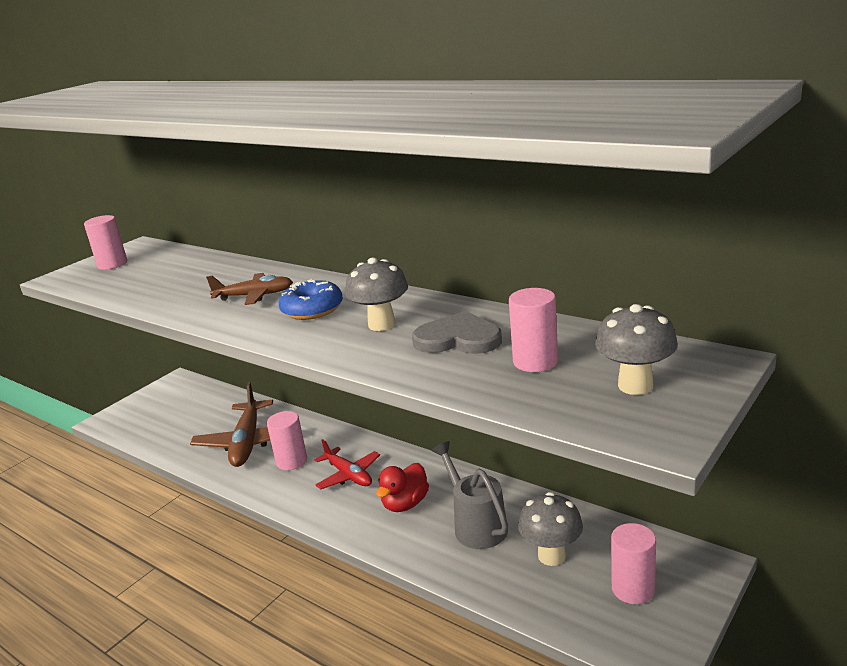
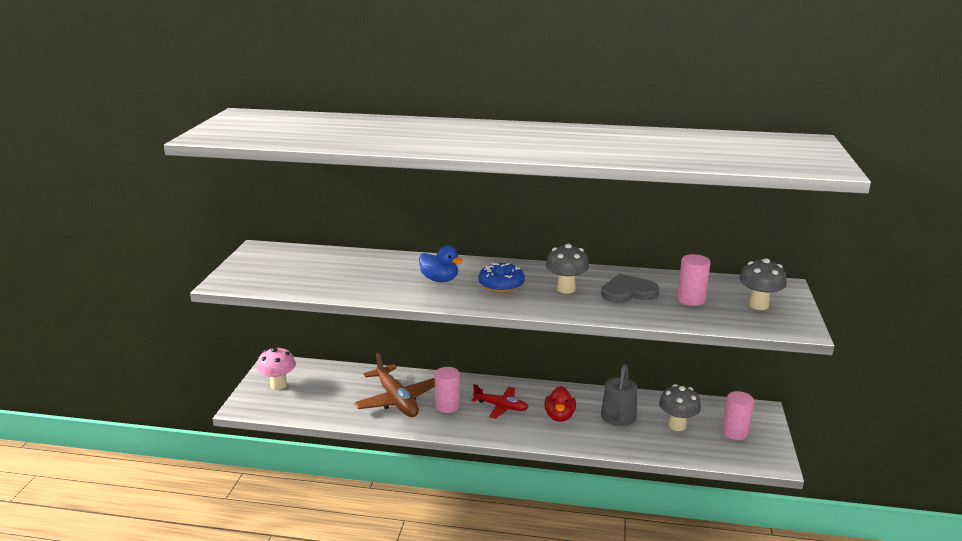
camera: 30 degrees left, 0 degrees up
(112, 264) = (261, 266): pink cylinder -> none
(158, 403) = (278, 385): none -> pink mushroom
(255, 296) = (439, 279): brown plane -> blue duck
(476, 525) = (617, 419): grey watering can -> grey watering can turned 105 degrees counterclockwise

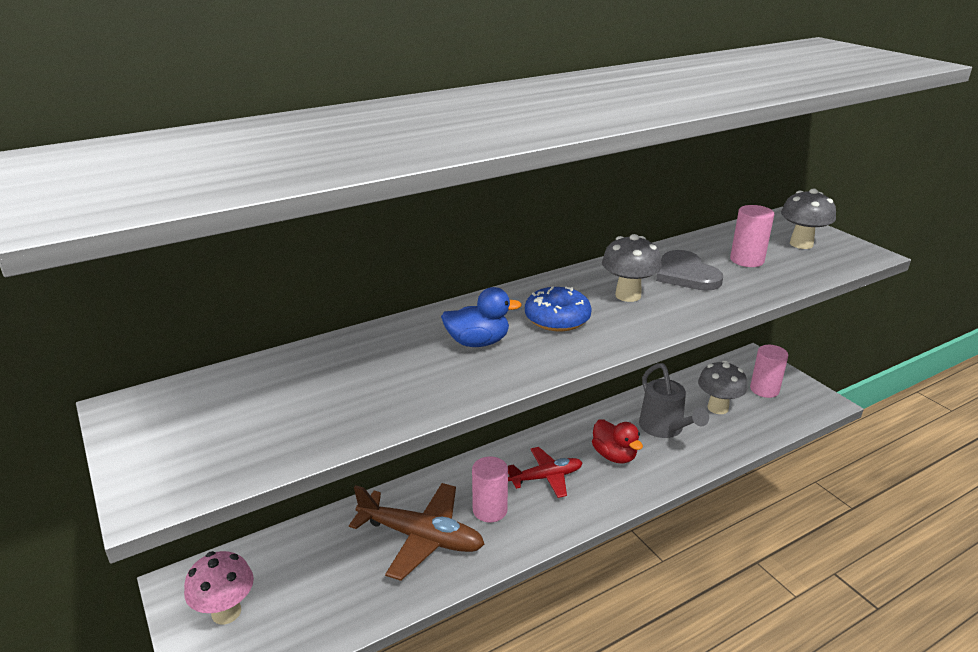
camera: 40 degrees left, 5 degrees up
(628, 292) = (686, 274): grey heart -> grey heart turned 60 degrees counterclockwise

